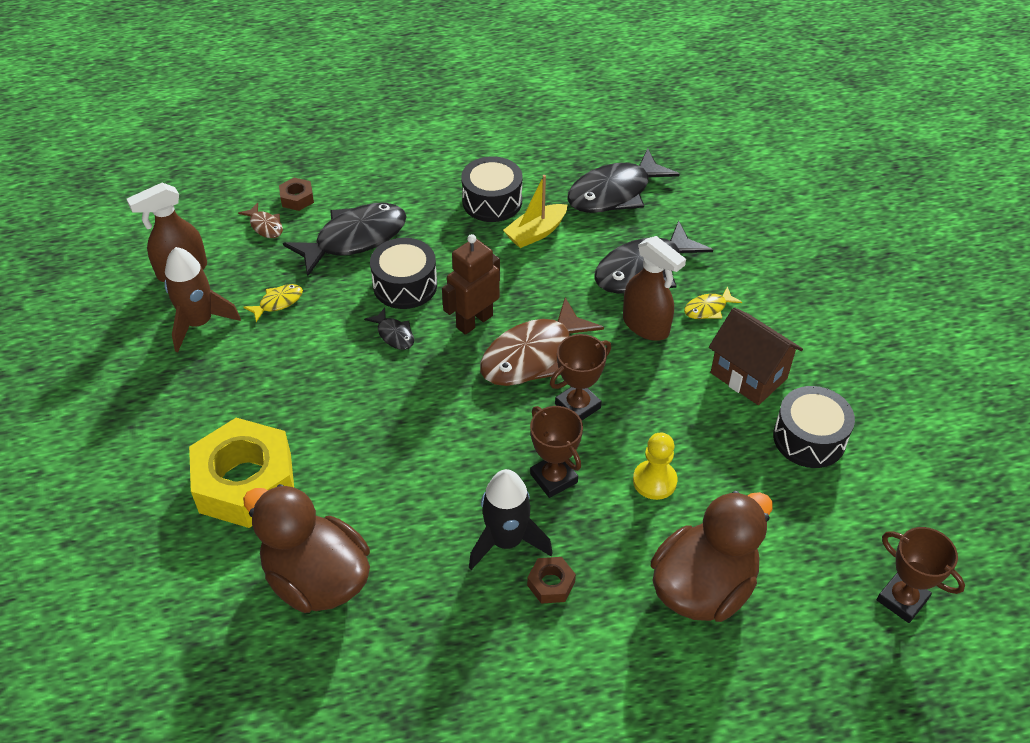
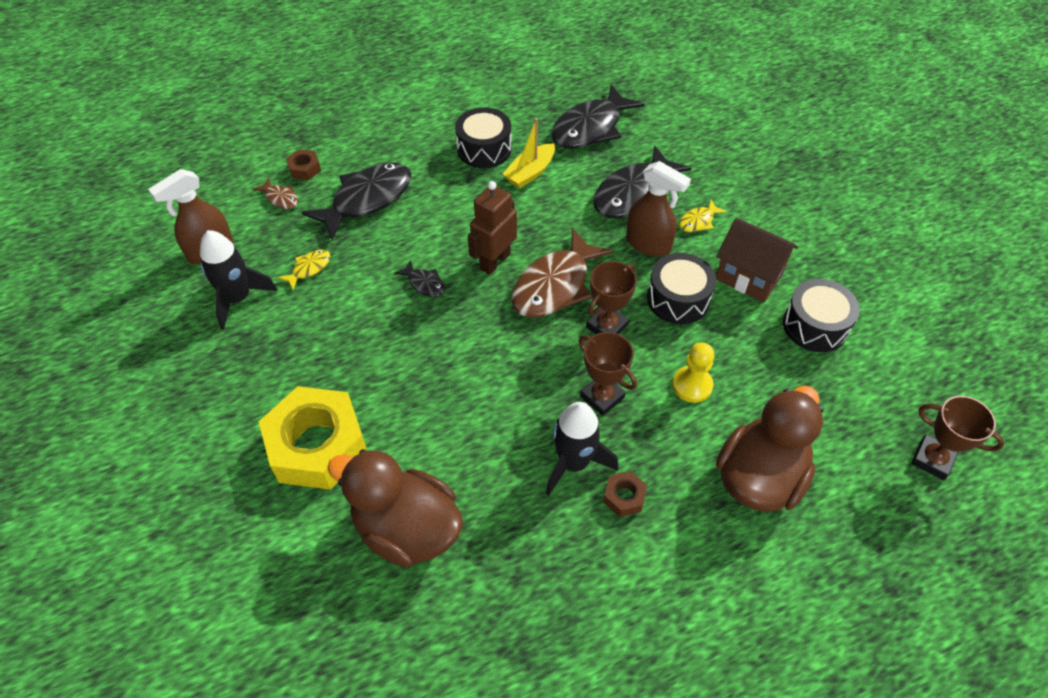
camera: 10 degrees left, 5 degrees up
(199, 323) = (238, 298): brown rocket -> black rocket
(405, 285) = (423, 236): black drum -> black drum (678, 299)

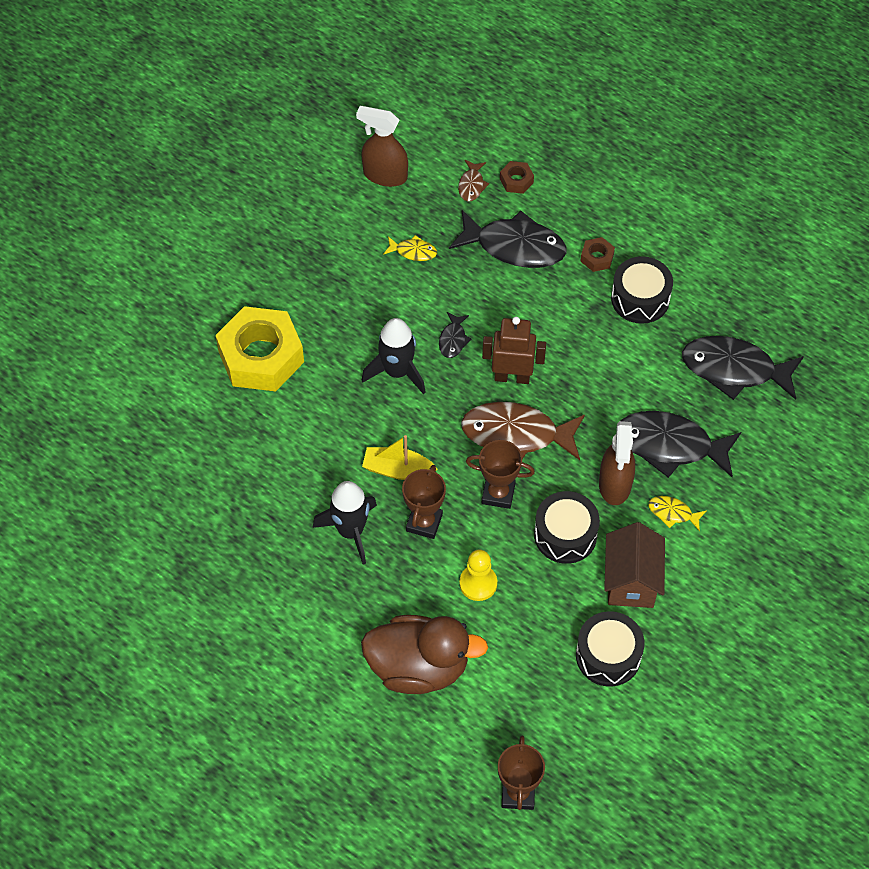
camera: 60 degrees right, 5 degrees up
(238, 298) = (353, 224): black rocket -> black rocket (397, 372)
(407, 529) = (231, 450): brown duck -> none
(530, 173) = (637, 350): yellow boat -> yellow boat (397, 470)
(624, 497) = (342, 579): brown nut -> brown nut (597, 258)

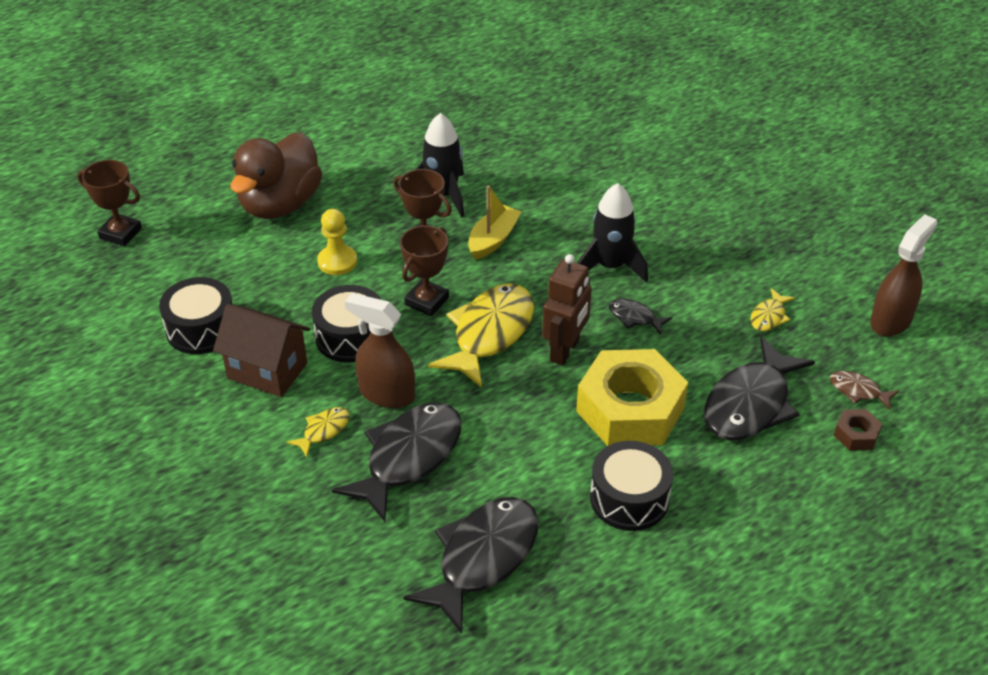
camera: 110 degrees right, 15 degrees down
(261, 356) = (669, 181): yellow nut -> yellow nut (630, 409)
(516, 435) = (489, 334): brown fish -> yellow fish
(597, 258) = (708, 476): brown nut -> none

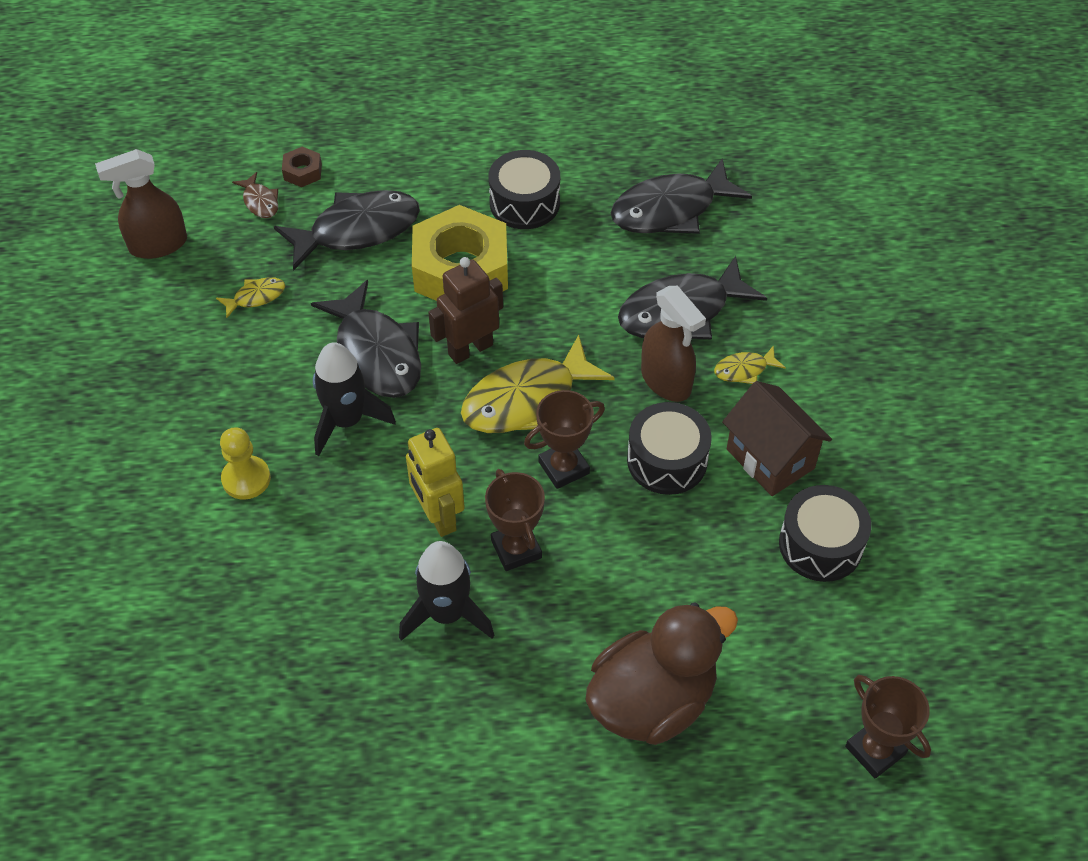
camera: 150 degrees left, 10 degrees up
(337, 262) = (629, 569): yellow pawn -> yellow pawn (246, 479)
(493, 239) = (438, 516): yellow boat -> yellow robot
(635, 317) = (376, 353): black fish -> black fish, size x2.18

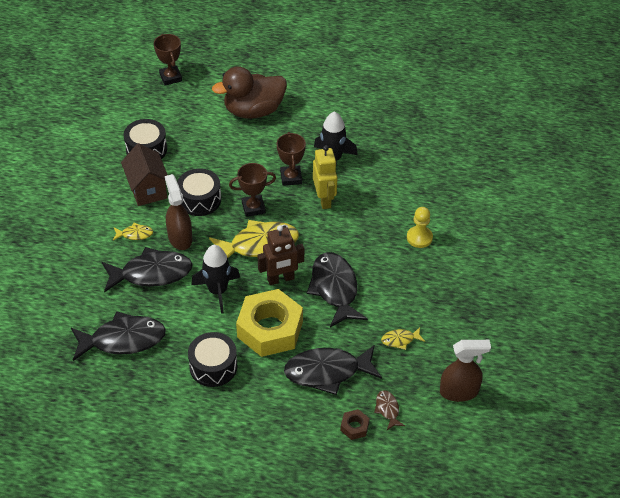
camera: 165 degrees left, 5 degrees down
(346, 421) = (360, 255): black rocket -> black rocket (217, 291)

